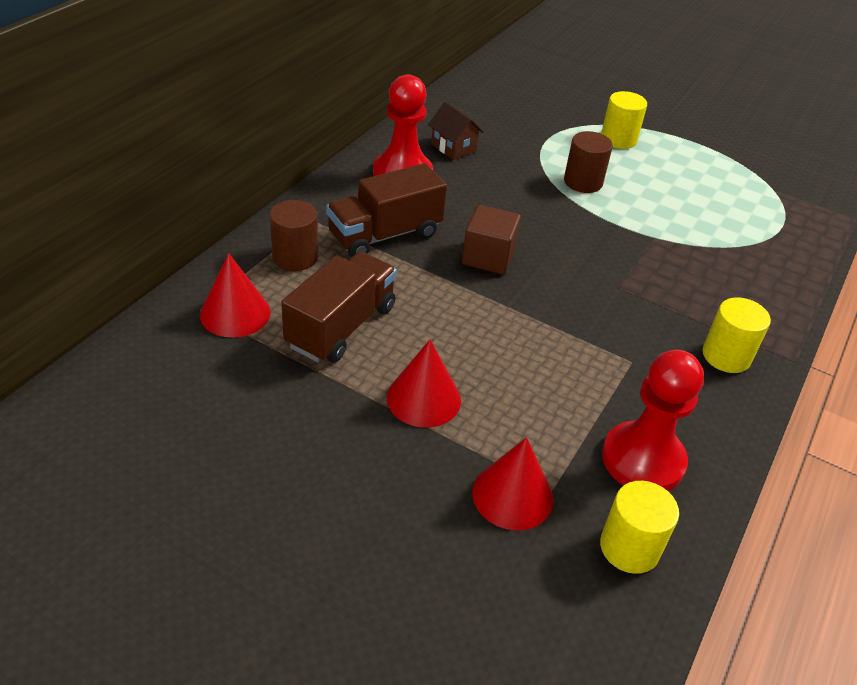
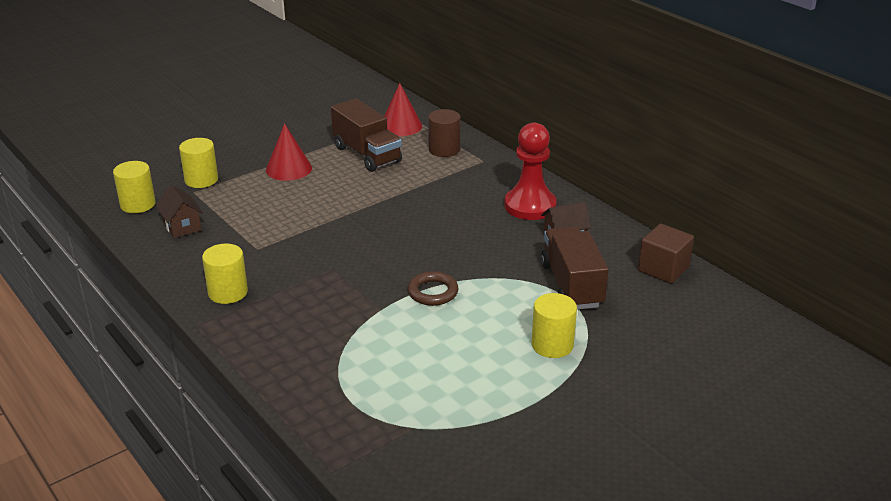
camera: 115 degrees right, 10 degrees down
(385, 235) = (451, 184): brown truck -> brown truck (571, 285)
(488, 257) = (402, 220): brown cube -> brown cube (663, 269)
(512, 495) = (201, 180): red cone -> yellow cylinder
(583, 182) = (482, 295): brown cylinder -> none
(602, 211) = (433, 292): none -> brown ring
(643, 460) = (182, 226): red pawn -> brown house

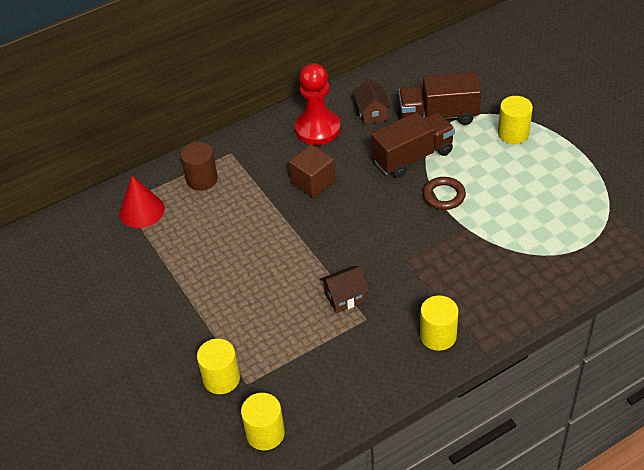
camera: 80 degrees left, 15 degrees up
(182, 226) = (317, 385): brown house -> brown house (345, 297)
(288, 169) = (213, 301): red cone -> none
(367, 154) = (197, 238): brown truck -> brown truck (412, 157)
(663, 269) = (419, 66): brown cube -> brown cube (313, 182)

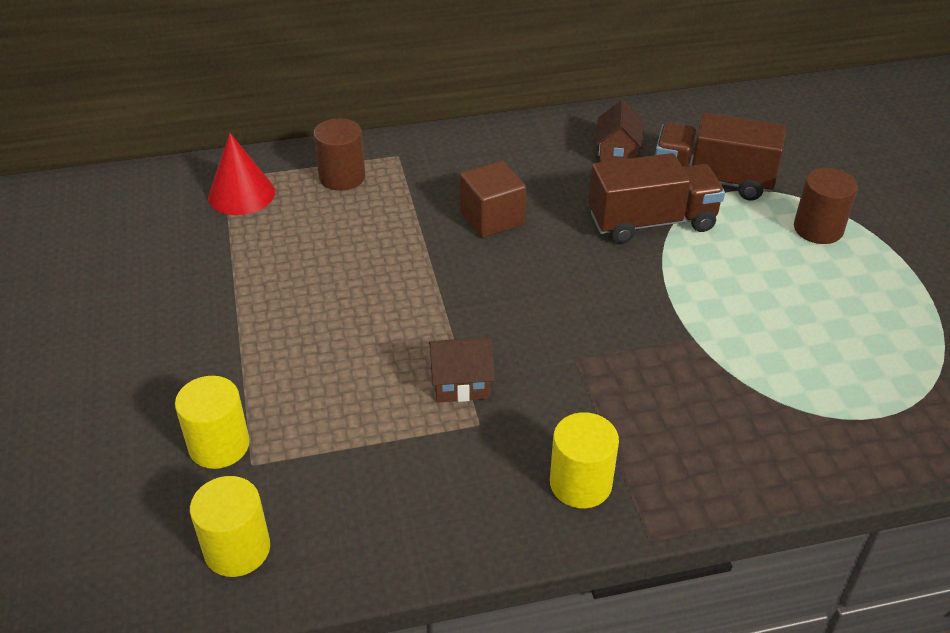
camera: 15 degrees right, 5 degrees down
(317, 129) = (531, 155): red pawn -> none
(444, 196) = (676, 285): brown ring -> none
(513, 133) = (818, 229): yellow cylinder -> brown cylinder

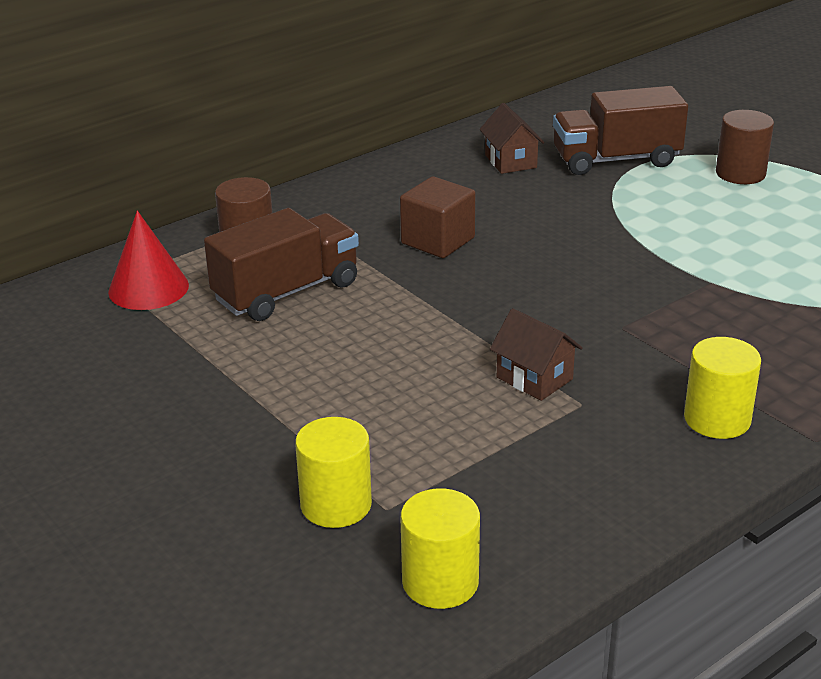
camera: 25 degrees left, 10 degrees down
(461, 384) = (534, 378): brown house -> brown house turned 75 degrees clockwise
(651, 222) = (592, 205): brown truck -> brown truck (286, 292)

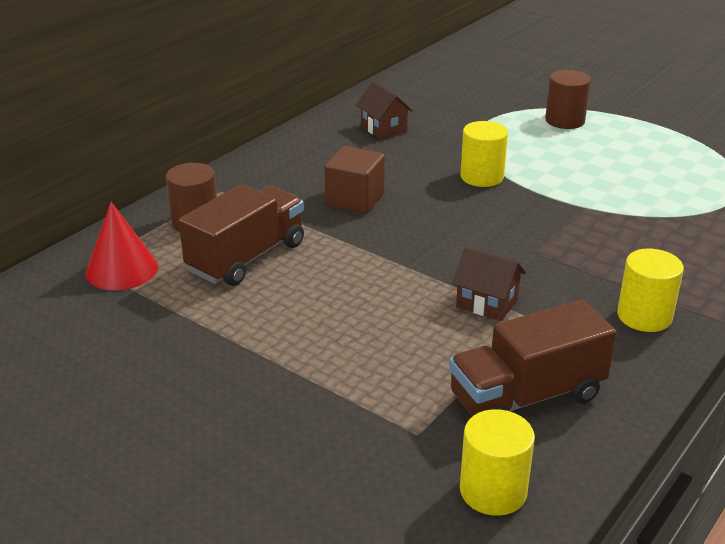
camera: 15 degrees left, 0 degrees up
(336, 504) = (373, 437): yellow cylinder -> yellow cylinder (482, 177)
(616, 160) = (466, 119): brown truck -> brown truck (526, 397)

